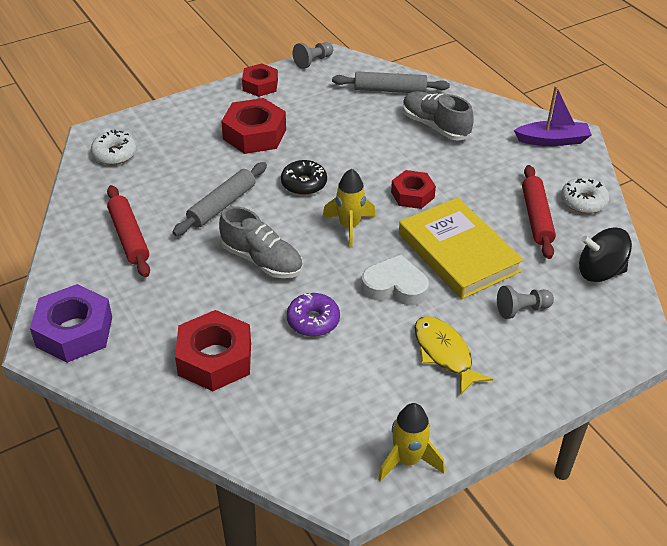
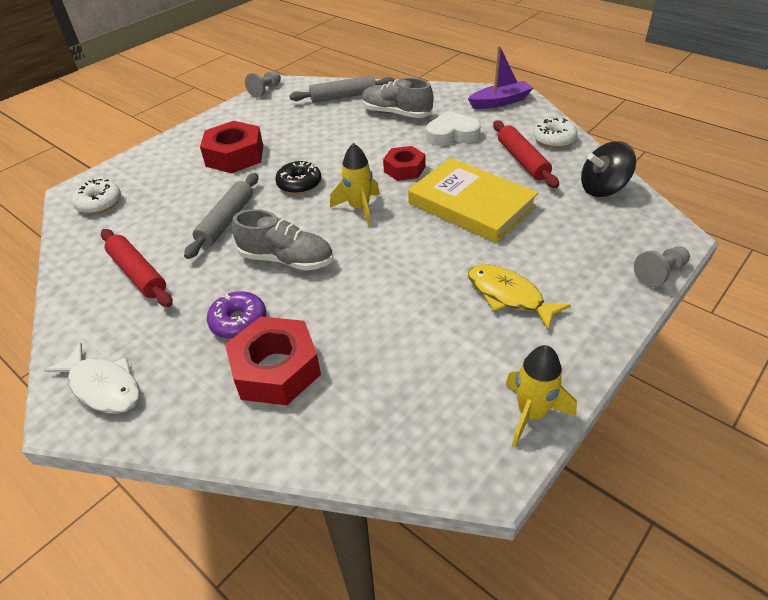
camera: 15 degrees left, 0 degrees up
(74, 331) = (103, 387): purple nut -> white fish
(260, 85) = (224, 117): red nut -> none
(313, 321) = (364, 301): purple donut -> purple donut (238, 321)
(395, 286) = (428, 248): white heart -> white heart (452, 135)
(522, 309) = (556, 237): grey pawn -> grey pawn (660, 273)

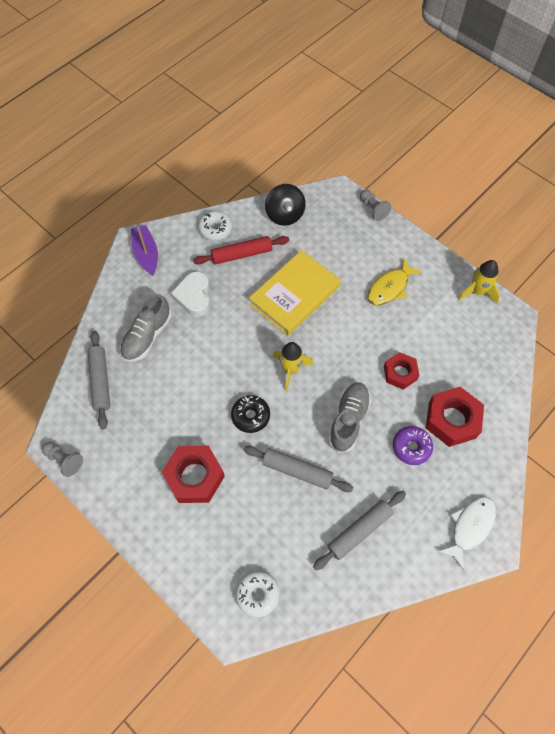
camera: 90 degrees left, 20 degrees up
(138, 274) = (359, 531): red rolling pin -> grey rolling pin
(404, 169) = (240, 335): red nut -> red nut (400, 373)

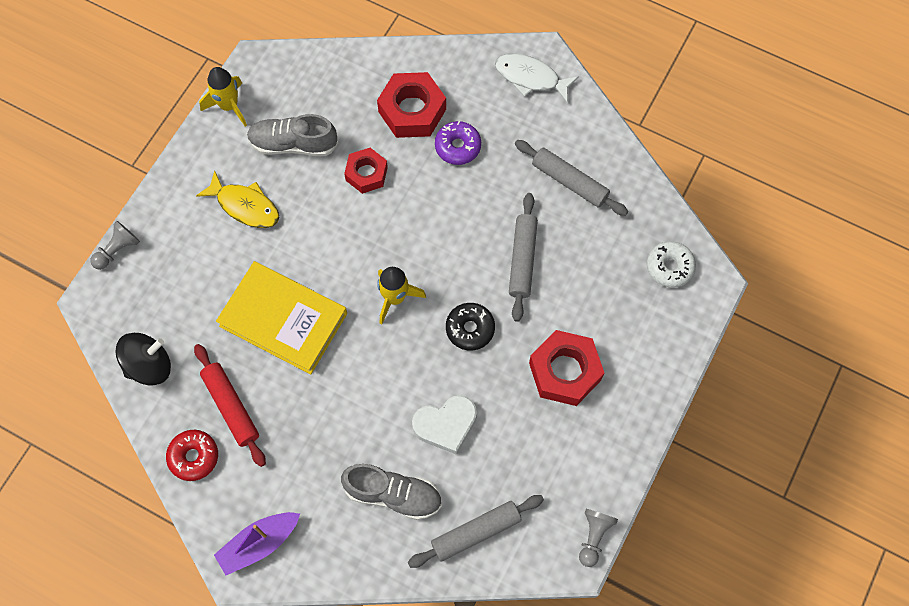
camera: 105 degrees left, 5 degrees up
(194, 296) = (315, 451): white heart -> white heart (446, 425)
(215, 229) = (194, 457): white donut -> red donut
(348, 420) = (443, 218): grey shoe -> grey shoe (293, 144)

